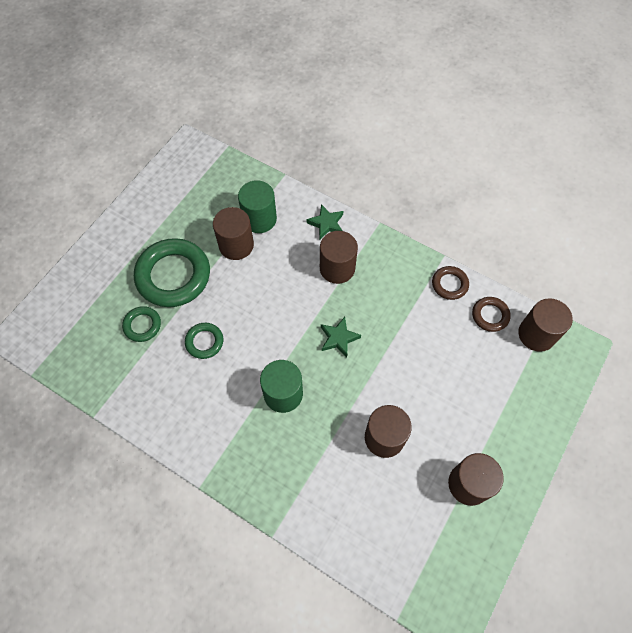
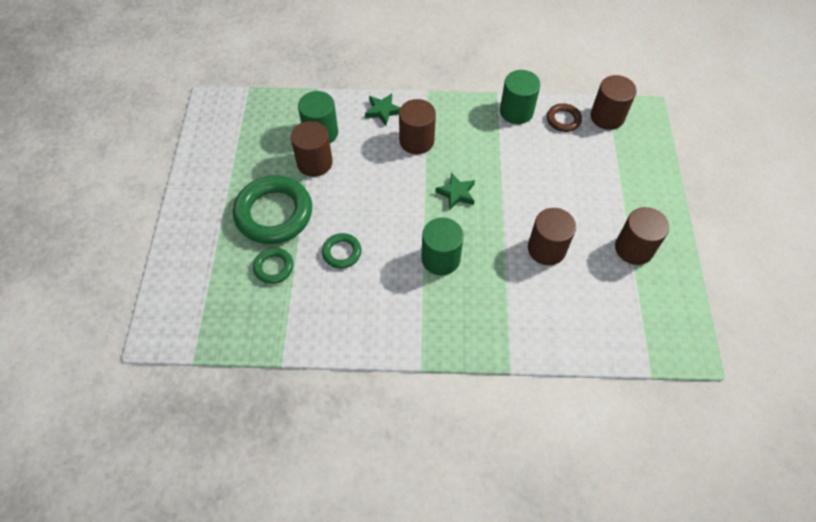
camera: 30 degrees left, 5 degrees down
(449, 284) = (516, 111): brown ring -> green cylinder

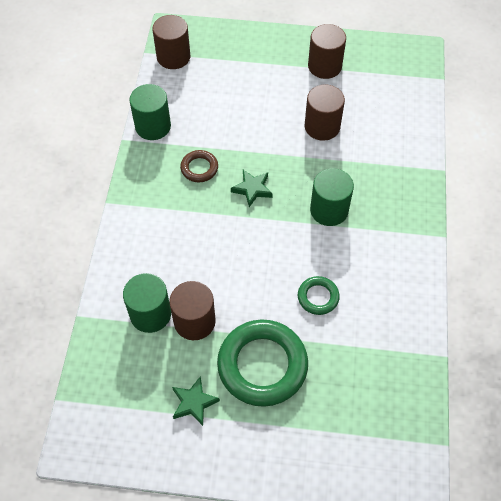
camera: 85 degrees left, 0 degrees up
(274, 267) = (333, 364): green ring -> none
(383, 111) = (128, 248): green star -> green star (194, 402)
(416, 141) = (178, 218): brown cylinder -> none
(563, 120) = (171, 90): brown ring -> brown ring (199, 168)

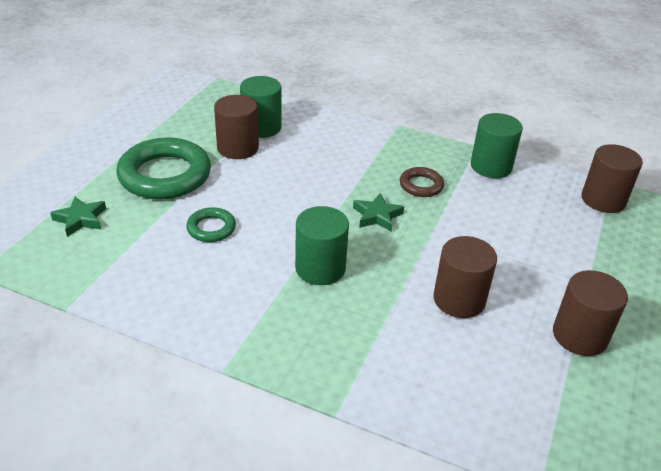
camera: 105 degrees right, 20 degrees down
(194, 402) = (161, 133): green star -> green star (80, 219)

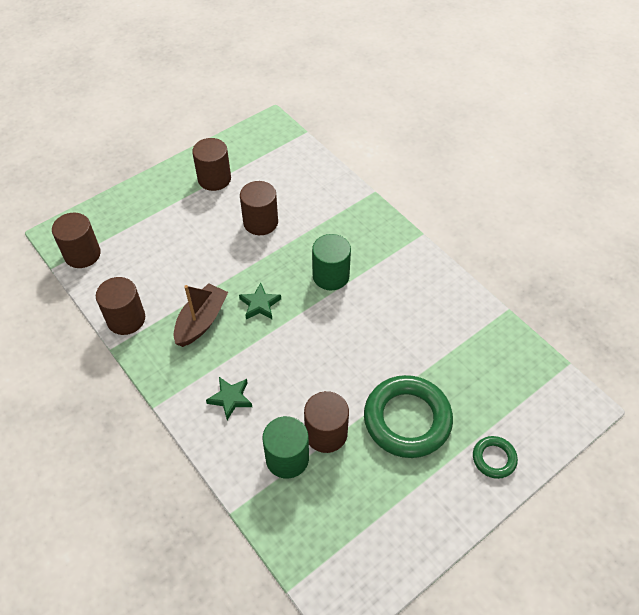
camera: 150 degrees left, 15 degrees up
(80, 219) = (490, 390): green star -> green star (230, 398)
(211, 228) = (390, 340): green ring -> green ring (494, 458)
(421, 185) = (201, 321): brown ring -> brown boat
(491, 166) = (126, 319): green cylinder -> brown cylinder

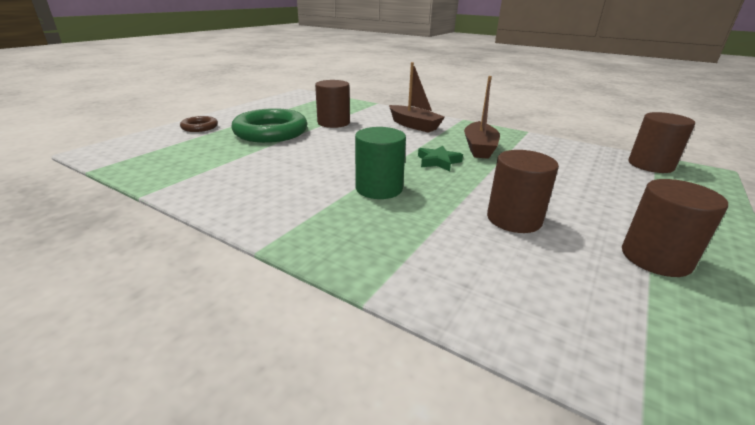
camera: 160 degrees right, 25 degrees down
(126, 319) = (541, 142): brown cylinder -> none
(230, 398) = (414, 125): green star -> brown boat
(287, 458) = (355, 115): green cylinder -> none
(494, 458) = (200, 127): green ring -> brown ring

